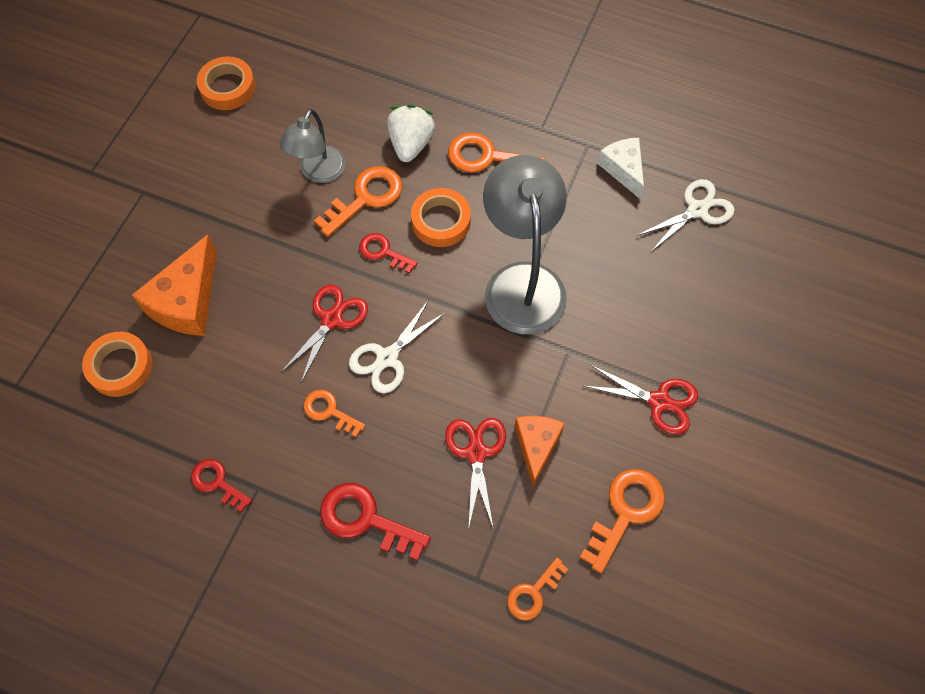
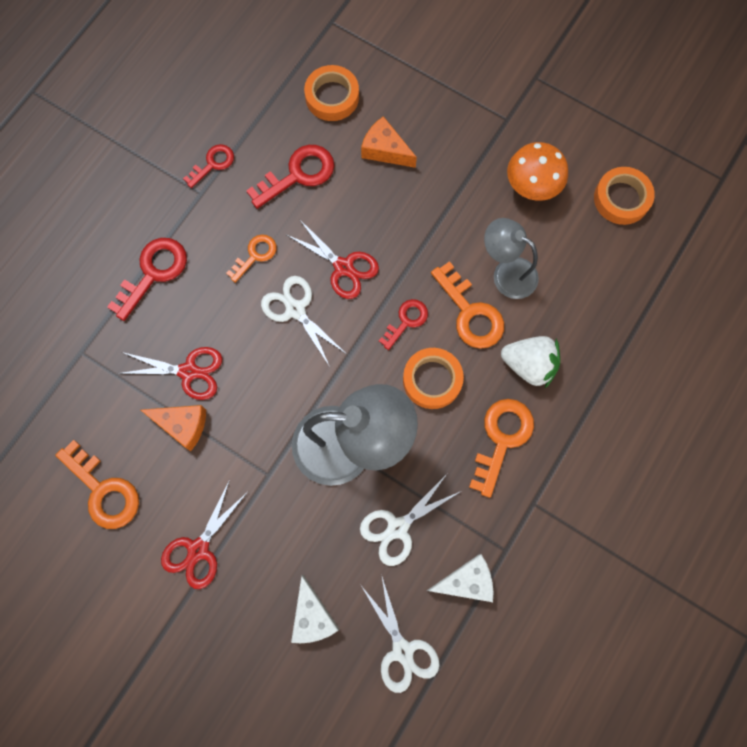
camera: 100 degrees right, 10 degrees up
(187, 301) = (385, 150): orange cheese -> orange cheese, size x0.65
(220, 162) = (531, 187): none -> orange mushroom
(224, 385) = (298, 174): none -> red key
(533, 593) = (57, 396): orange key -> none
(590, 230) = (397, 527): none -> white scissors
(691, 287) = (312, 616): none -> white cheese

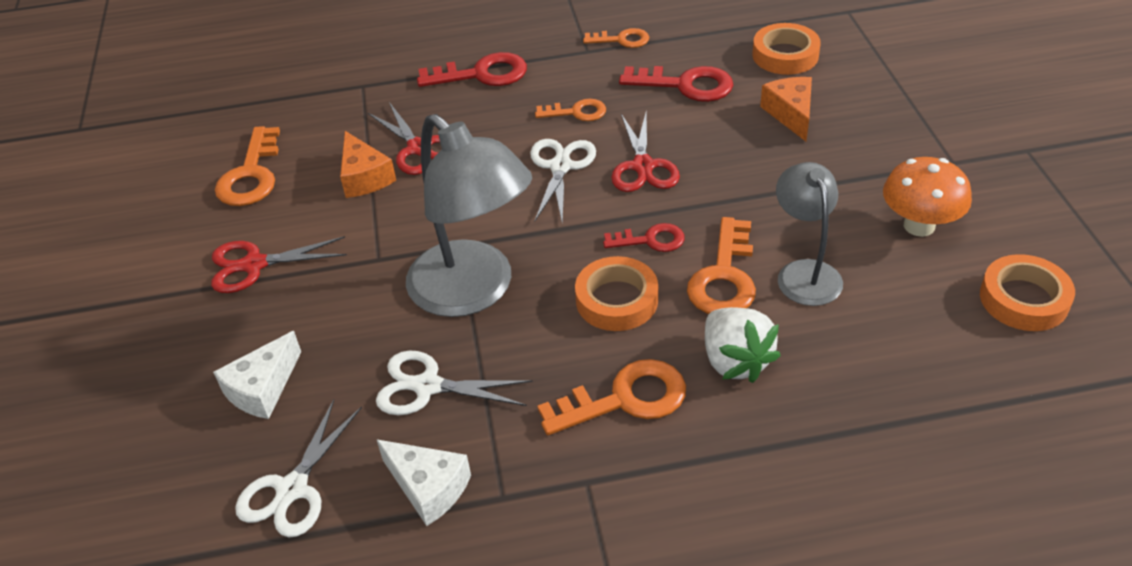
camera: 50 degrees right, 30 degrees down
(212, 164) = (621, 40): red key -> orange key

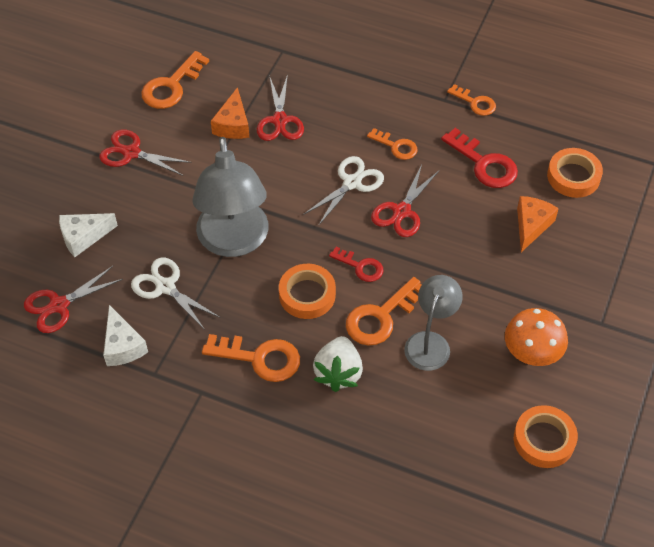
camera: 30 degrees right, 10 degrees up
(292, 489) = (59, 305): white scissors -> red scissors
(481, 74) = (362, 82): red key -> none

